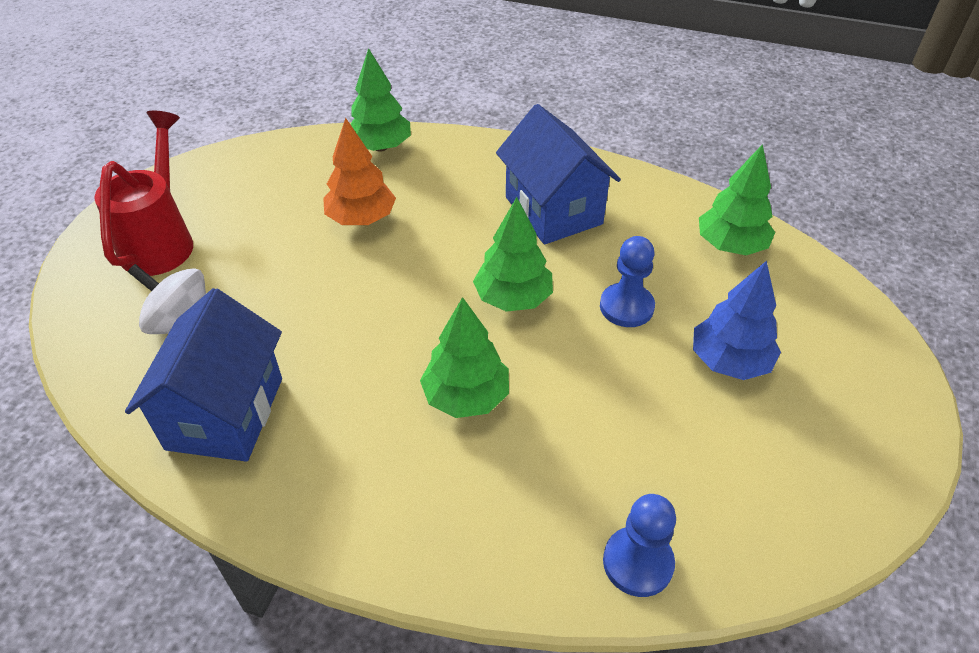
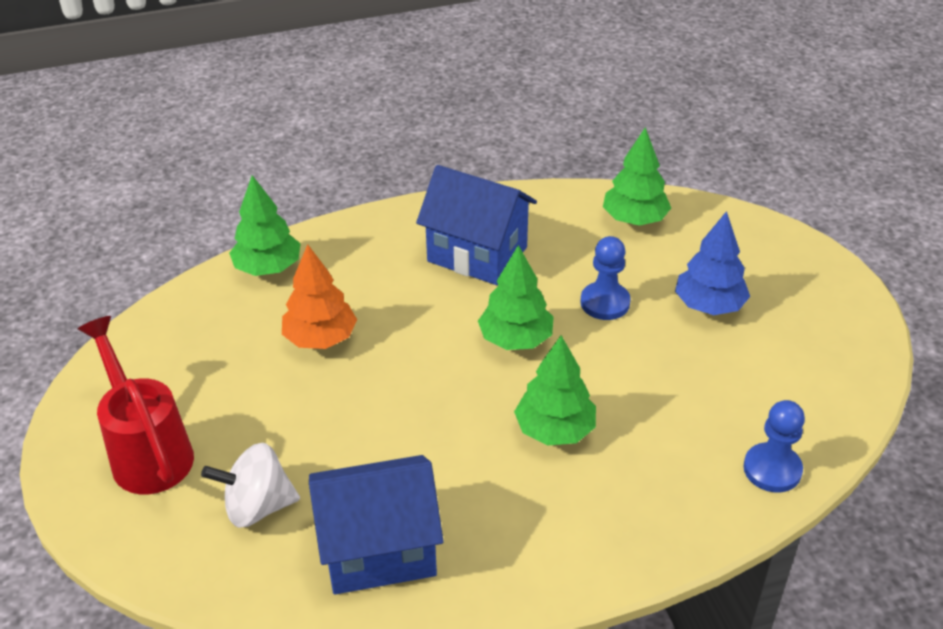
camera: 35 degrees left, 5 degrees down
(225, 413) = (379, 550): blue house -> blue house turned 75 degrees counterclockwise

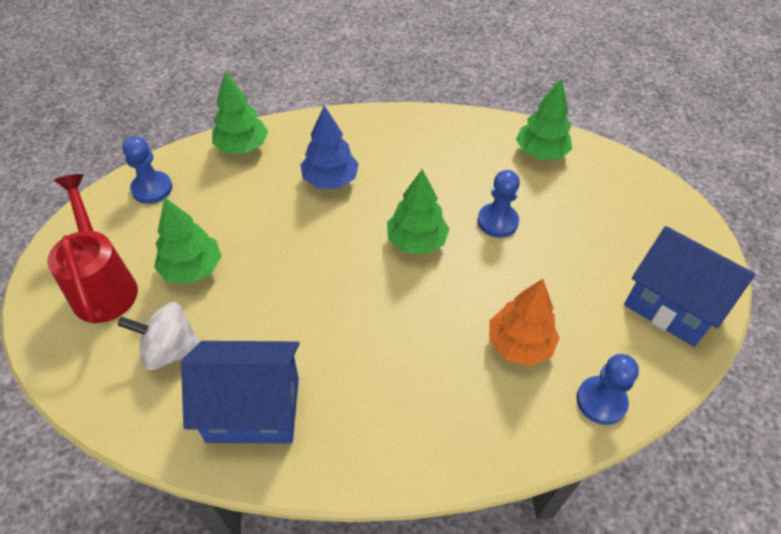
camera: 10 degrees right, 10 degrees up
(169, 334) = (152, 189): none -> blue pawn
(321, 338) = (264, 213): orange tree -> orange tree (519, 344)
(477, 254) = (406, 162): blue house -> blue house (671, 305)
(555, 430) = (426, 328): green tree -> green tree (192, 269)
(709, 305) = (583, 239): blue tree -> blue tree (330, 180)

